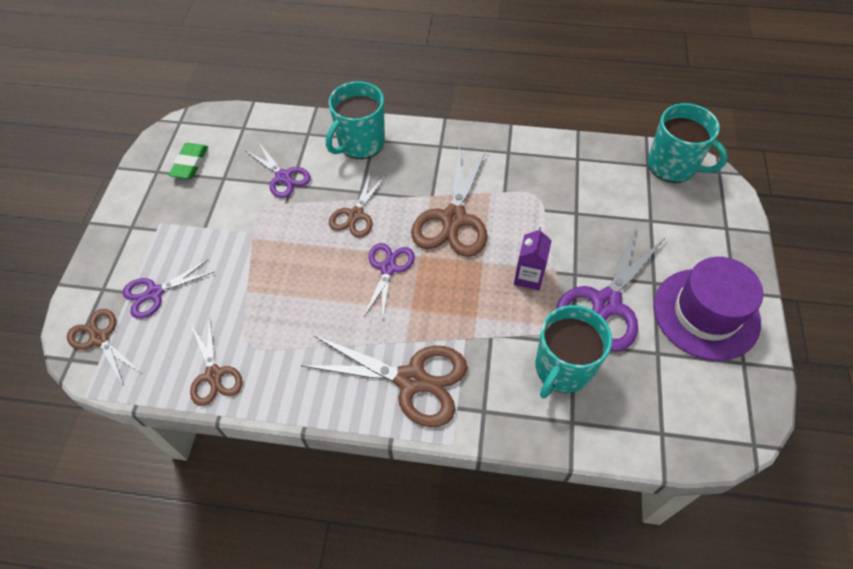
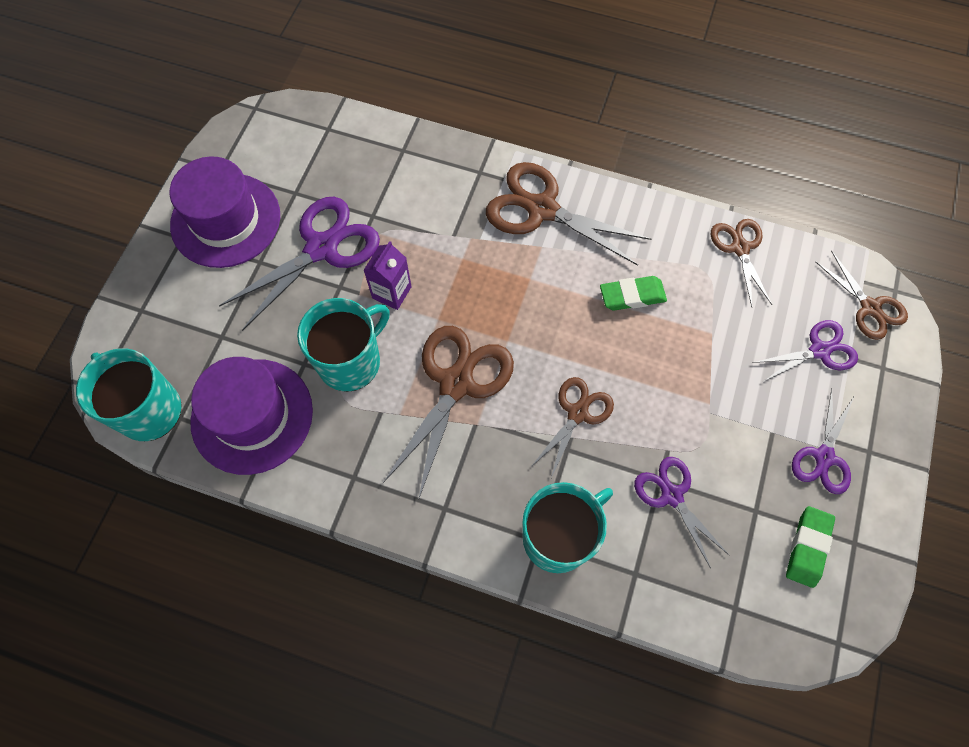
camera: 170 degrees left, 10 degrees up
(317, 311) = (632, 296): none -> green eraser
(388, 268) = (547, 332): purple scissors -> purple scissors (824, 457)
(562, 368) = (393, 194): turquoise mug -> turquoise mug (351, 361)
(597, 174) = (252, 416): none -> purple hat

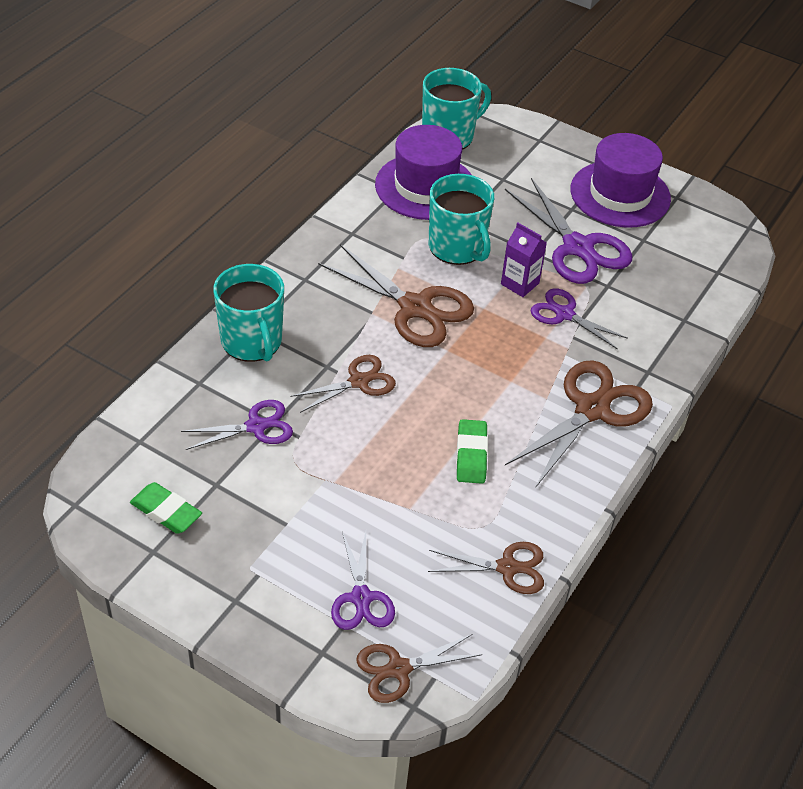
camera: 100 degrees right, 20 degrees down
(577, 413) = (359, 381): brown scissors -> brown scissors turned 75 degrees counterclockwise
(824, 457) = (245, 557): purple scissors -> purple scissors (564, 314)

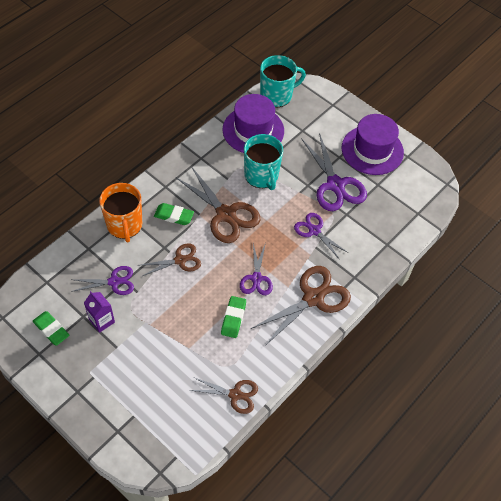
camera: 10 degrees right, 10 degrees up
(252, 342) = (124, 225): turquoise mug -> orange mug
(331, 319) = (174, 216): none -> green eraser
(361, 598) = (147, 401): purple scissors -> purple scissors (256, 278)
(398, 669) = (157, 448): brown scissors -> none
(520, 283) = (293, 206): purple carton -> purple carton (102, 321)

